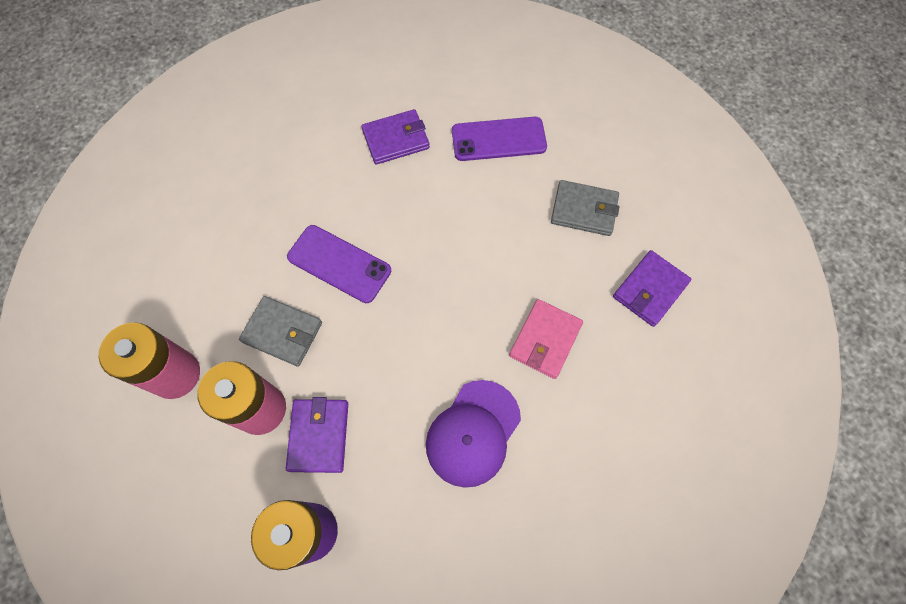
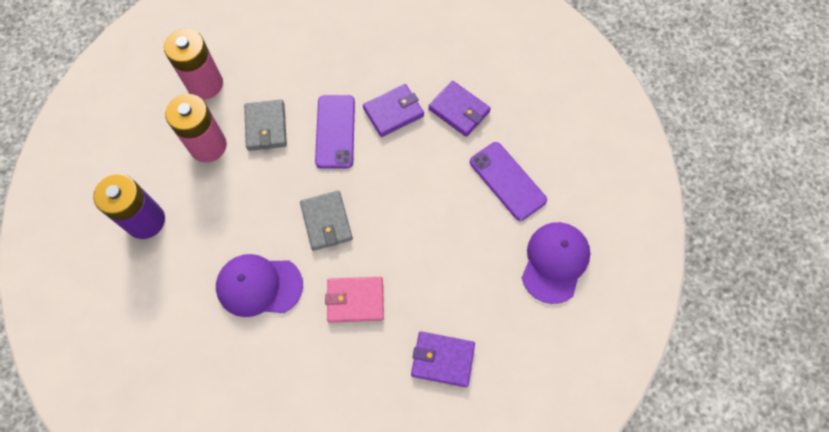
camera: 60 degrees right, 0 degrees up
(319, 436) = (208, 190): purple wallet -> purple wallet (393, 112)
(584, 210) = (483, 276): grey wallet -> grey wallet (326, 222)
(603, 145) = (555, 262): none -> purple cap

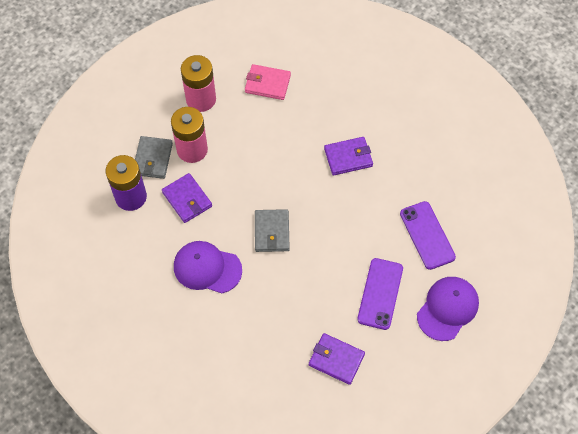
camera: 15 degrees right, 5 degrees down
(266, 127) = (241, 145): grey wallet -> grey wallet (153, 159)
(335, 131) = (296, 162): purple phone -> purple phone (380, 293)
(355, 300) = (279, 298): pink wallet -> pink wallet (267, 84)
(459, 110) = (403, 169): purple wallet -> purple wallet (187, 199)

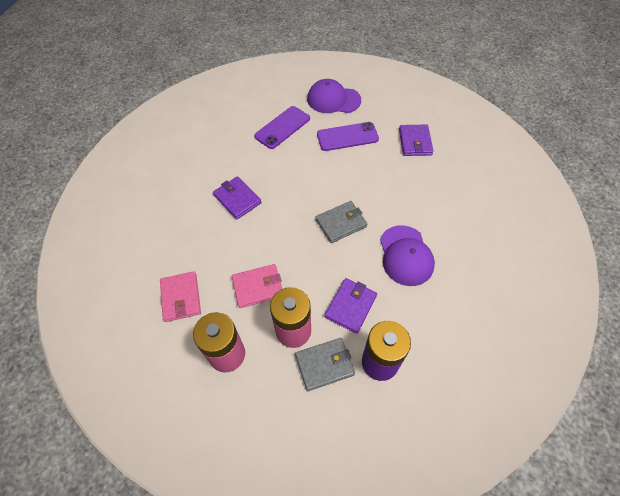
camera: 115 degrees left, 5 degrees down
(245, 140) = (258, 287): none -> pink wallet

